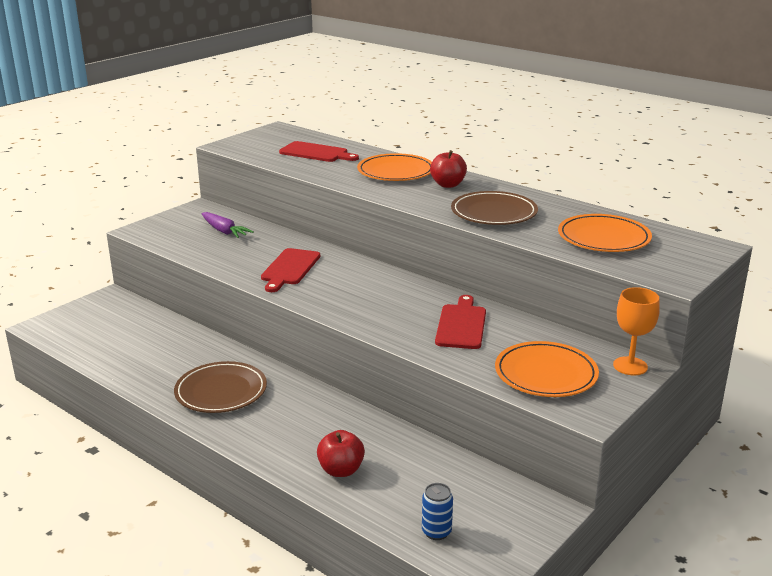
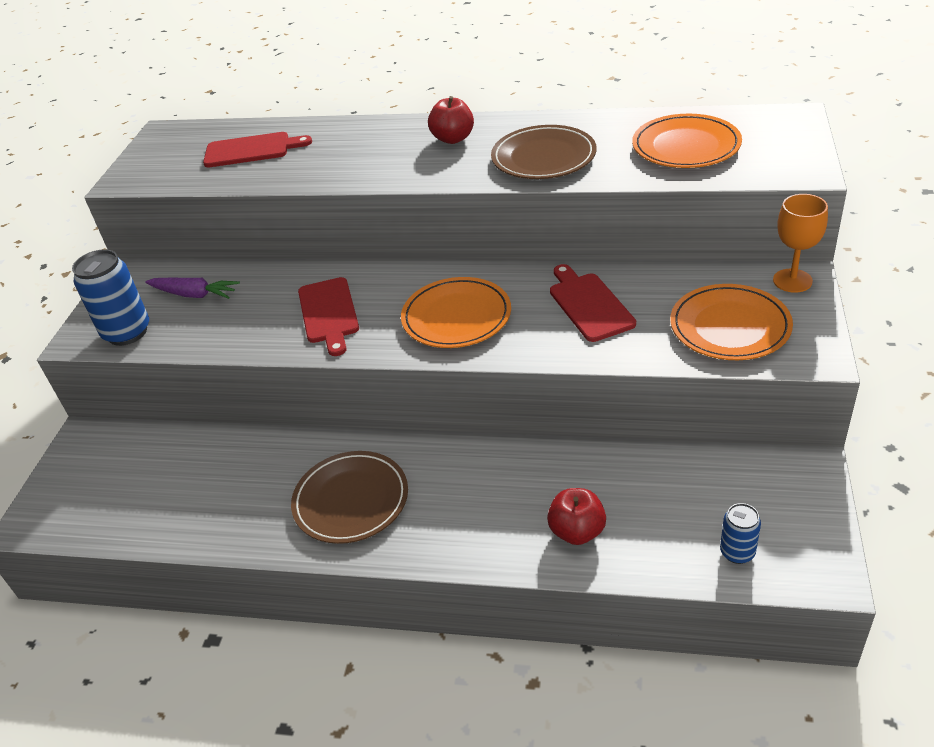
camera: 25 degrees left, 15 degrees up
(166, 236) = (127, 332): none -> blue can
(396, 172) = (375, 142): orange plate -> orange plate (456, 317)

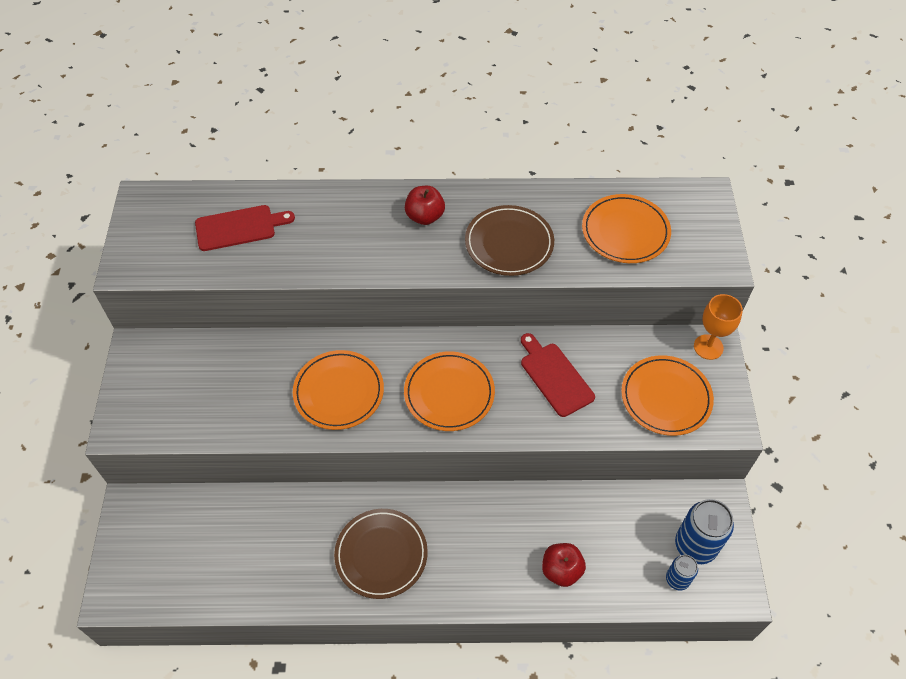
camera: 15 degrees left, 15 degrees up
(127, 332) = (161, 420): blue can -> blue can (695, 546)
(194, 294) = (210, 373): purple carrot -> none
(329, 313) = (339, 392): red cutting board -> orange plate

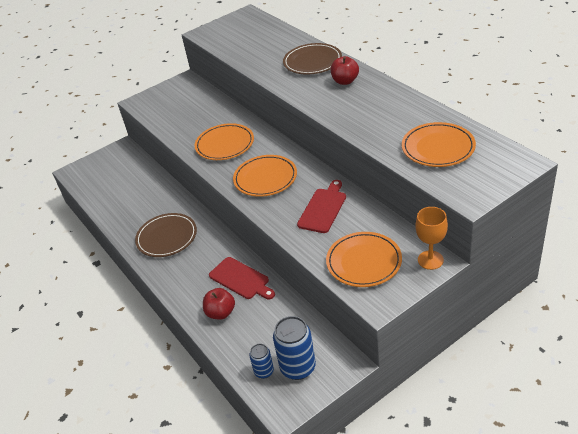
camera: 60 degrees right, 15 degrees down
(239, 227) = (263, 42): red cutting board -> red cutting board (241, 279)
(509, 243) = (365, 115): brown plate -> brown plate (312, 62)

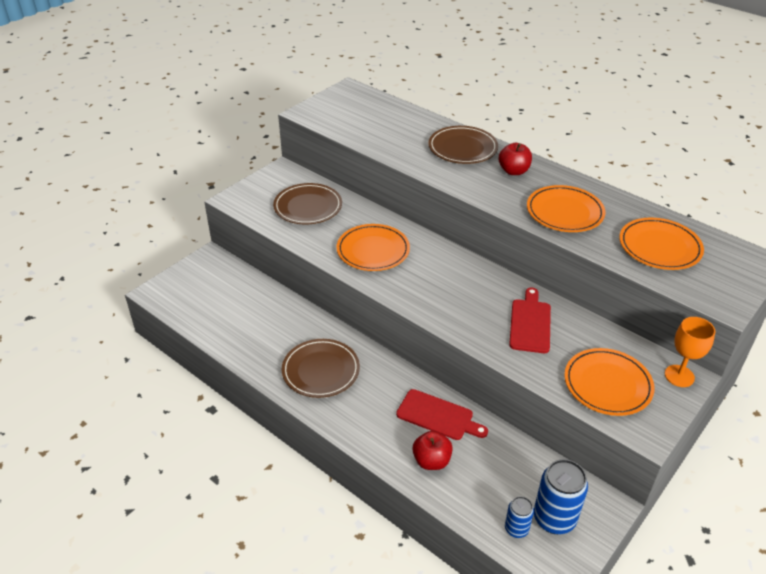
camera: 20 degrees left, 0 degrees up
(191, 109) = (308, 207): none -> brown plate
(265, 178) = (443, 290): orange plate -> orange plate (564, 212)

